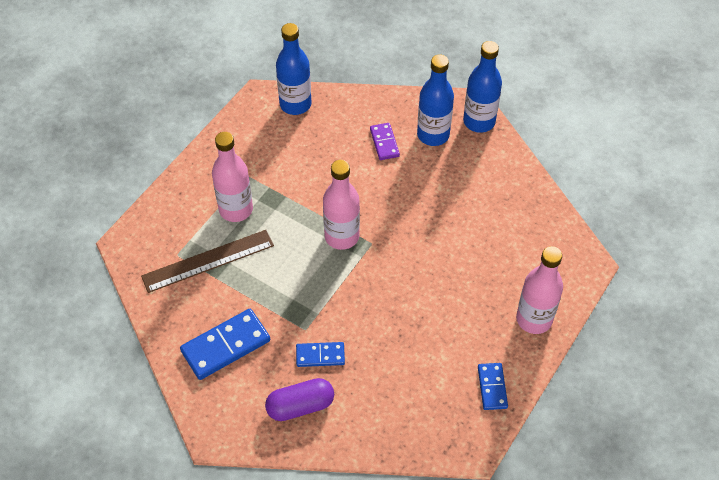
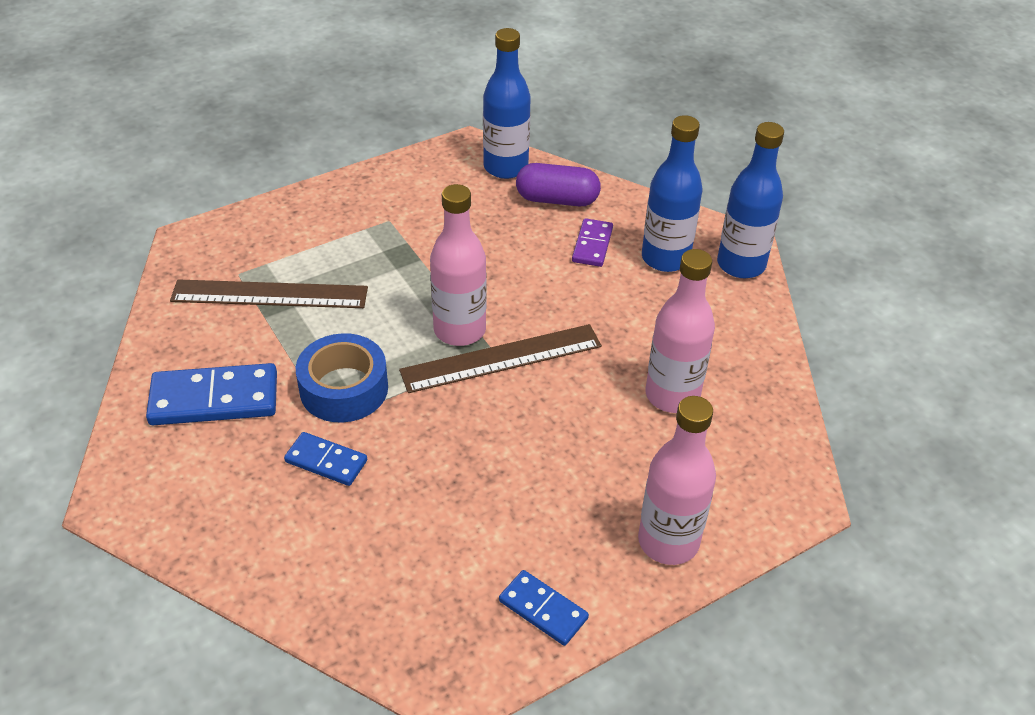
camera: 25 degrees right, 10 degrees down
(236, 209) = (347, 251): pink bottle -> pink bottle (672, 395)
(299, 305) = (344, 388): none -> blue tape
(300, 406) = (252, 513): purple capsule -> purple capsule (557, 199)
(378, 245) = (501, 358): none -> brown ruler
(492, 387) = (543, 609): blue domino -> blue domino turned 75 degrees counterclockwise

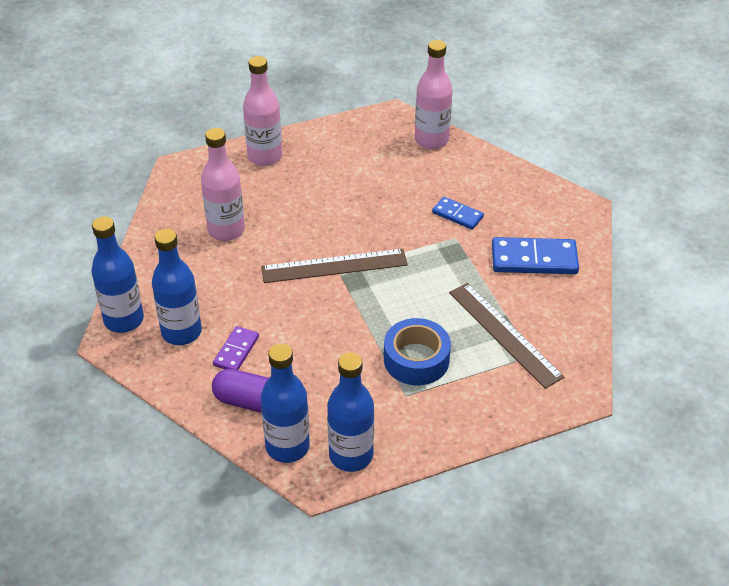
camera: 170 degrees left, 0 degrees up
(270, 294) = (504, 334): brown ruler -> brown ruler turned 45 degrees clockwise
(344, 388) = (446, 257): blue tape -> blue tape (416, 359)
(440, 166) = (351, 455): none -> blue bottle
(460, 330) = (360, 289): pink bottle -> pink bottle (431, 140)
(543, 609) = (342, 136): blue domino -> none

